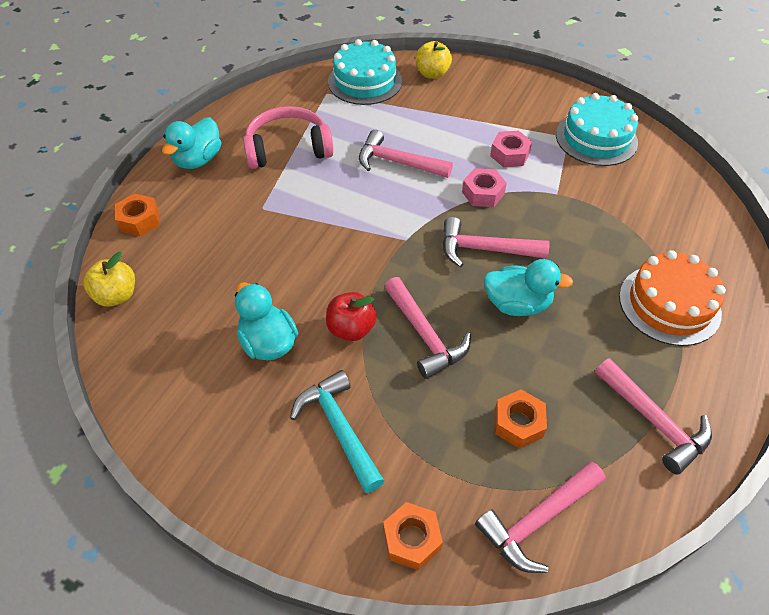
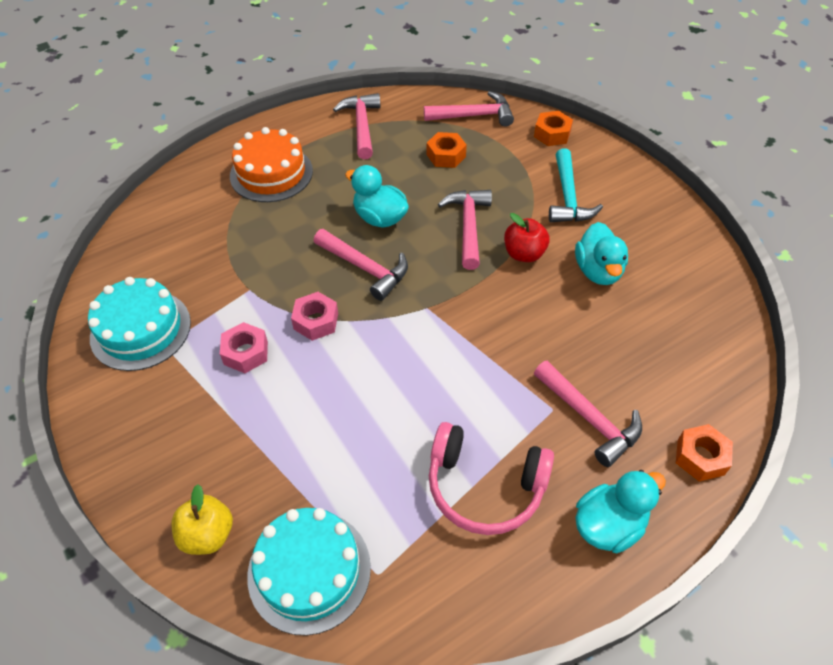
camera: 150 degrees left, 0 degrees up
(117, 295) = (732, 371): yellow apple -> none
(397, 162) = (370, 400): pink hammer -> pink hammer (589, 419)

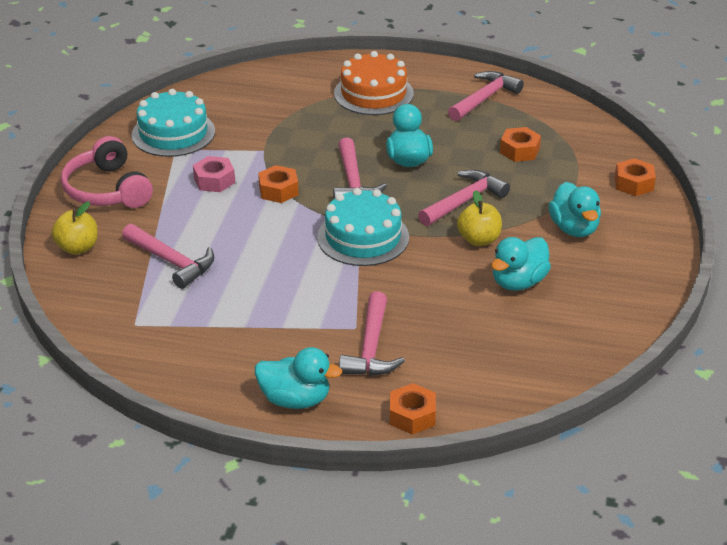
camera: 45 degrees right, 15 degrees down
(309, 570) = (104, 297): turquoise cake -> turquoise cake (363, 237)
(316, 321) = (278, 190): pink nut -> orange nut
(474, 116) = (587, 138): pink hammer -> pink hammer (172, 262)
(485, 486) = (252, 331): pink headphones -> pink headphones (107, 190)
(524, 254) = (479, 240): red apple -> yellow apple
(568, 197) = (574, 228): turquoise hammer -> turquoise duck

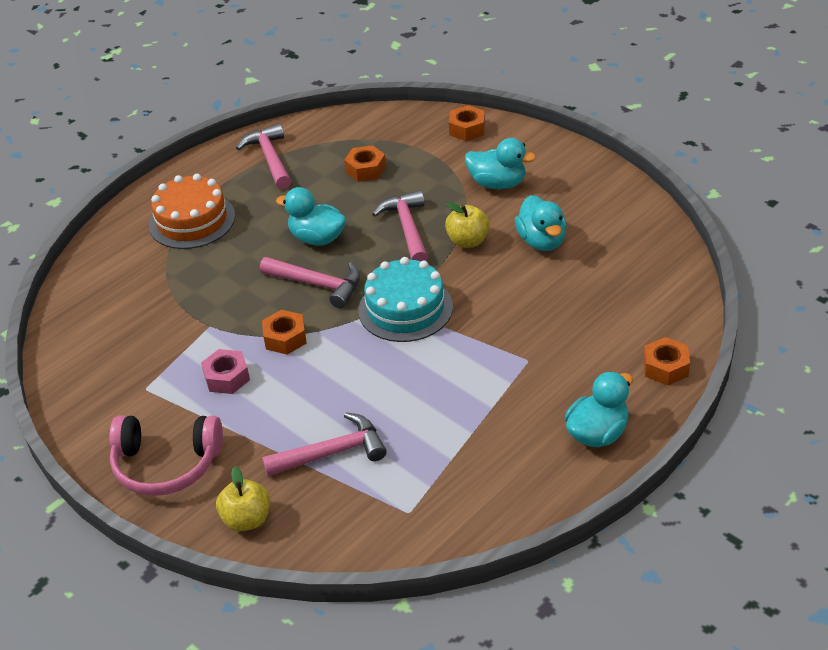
camera: 55 degrees left, 5 degrees up
(173, 133) = (115, 381): turquoise cake -> none
(371, 348) = (562, 360): pink hammer -> none

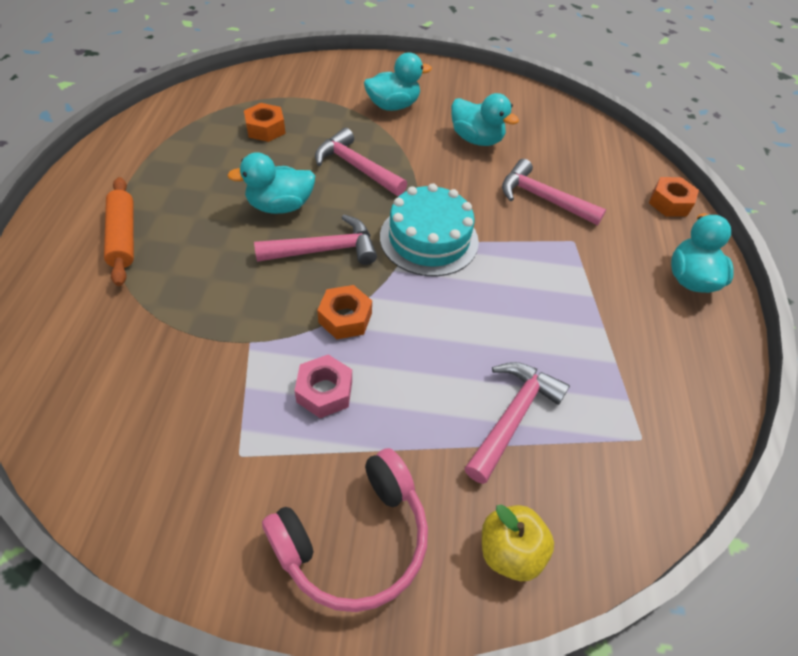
camera: 45 degrees left, 10 degrees up
(192, 220) = (123, 237): orange cake -> orange rolling pin
(270, 158) = (157, 147): pink hammer -> pink hammer (542, 198)
(467, 129) = (322, 71): orange nut -> none
(468, 241) = (419, 160): yellow apple -> none

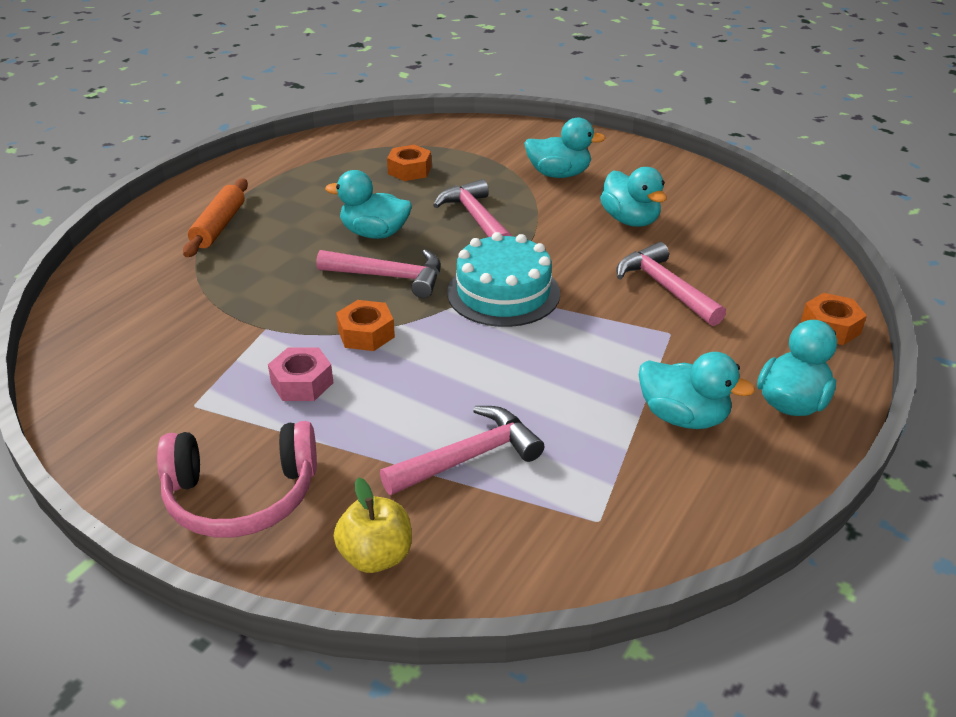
camera: 30 degrees right, 15 degrees down
(633, 317) = (683, 417): none -> turquoise duck

